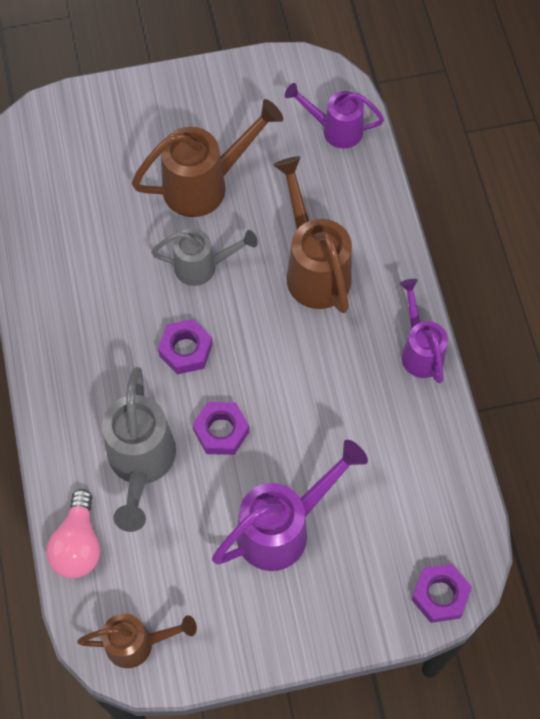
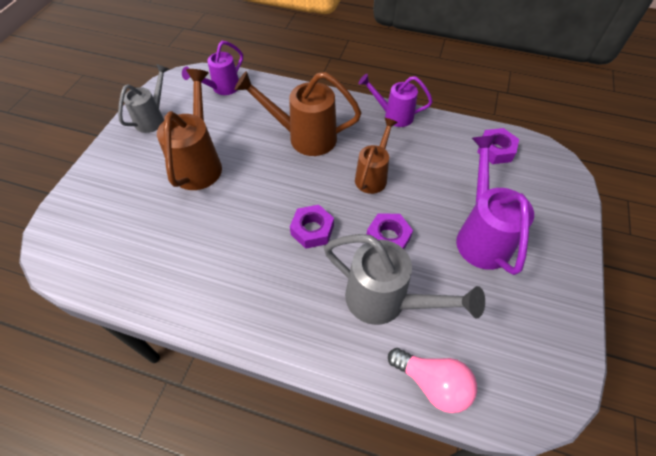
camera: 60 degrees left, 10 degrees down
(138, 643) = (540, 377): brown watering can -> brown watering can (373, 176)
(203, 266) = (257, 191): grey watering can -> grey watering can (153, 118)
(440, 595) = (562, 176): purple nut -> purple nut (495, 150)

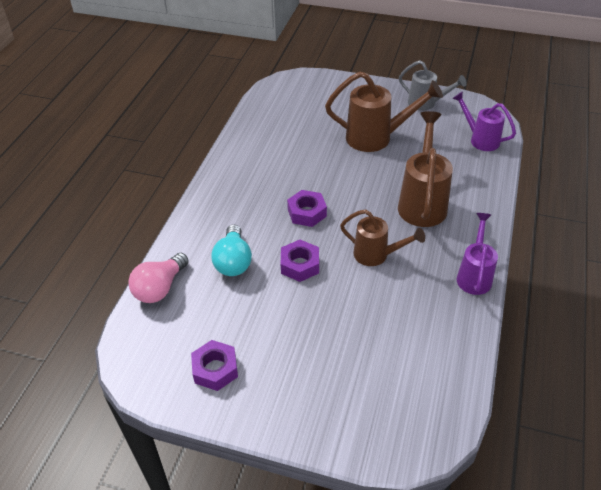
camera: 90 degrees right, 10 degrees down
(386, 302) = (233, 261): grey watering can -> turquoise light bulb
(480, 235) = (305, 340): purple watering can -> none
(495, 150) = (435, 374): purple nut -> purple nut (215, 369)

